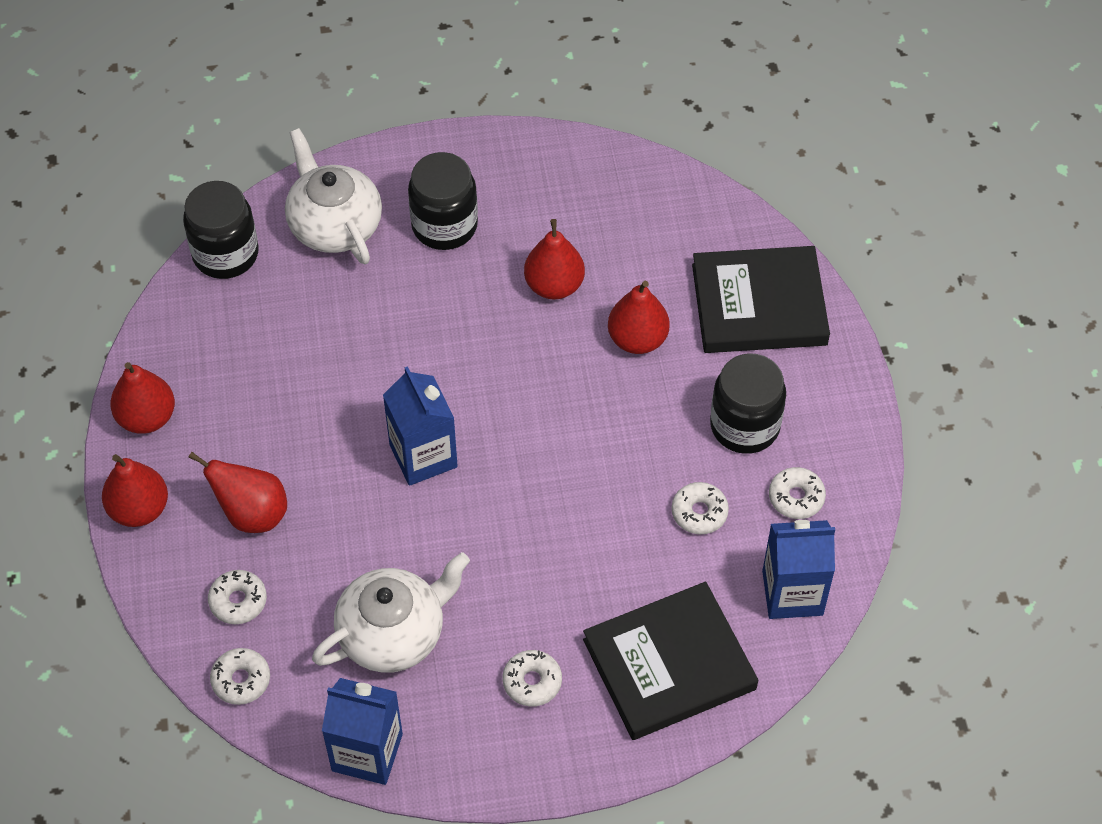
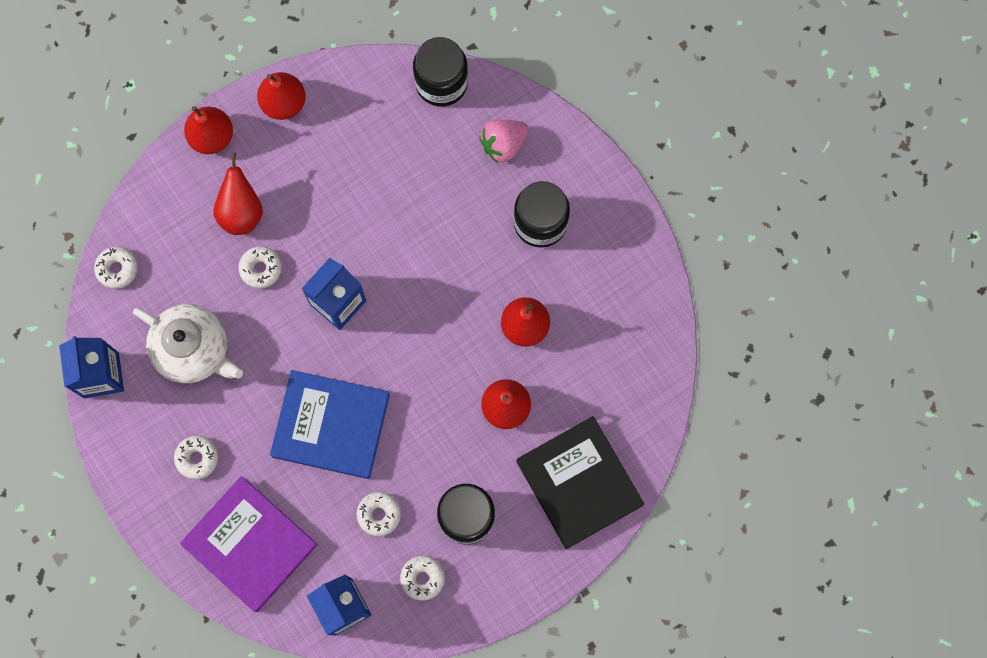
camera: 65 degrees right, 20 degrees up
(238, 601) = (173, 237): white donut -> white donut (261, 269)
(334, 224) = (503, 144): white teapot -> pink strawberry
(567, 520) = (331, 425): none -> blue book
(669, 664) = (250, 544): black book -> purple book

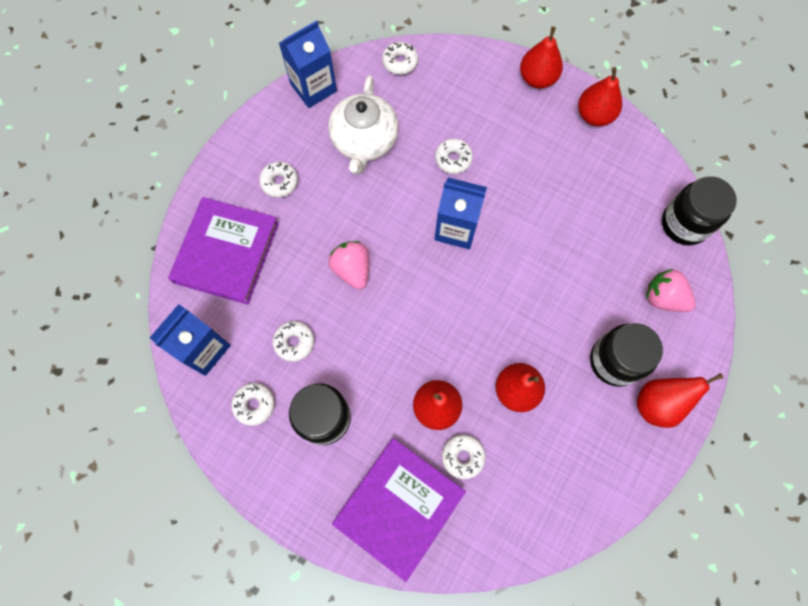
camera: 65 degrees right, 5 degrees down
(241, 212) = (491, 125): red pear -> red pear (658, 403)
(331, 425) = (352, 269): blue book -> pink strawberry
(561, 405) = (463, 457): none -> white donut
(579, 483) = (399, 507): black book -> purple book

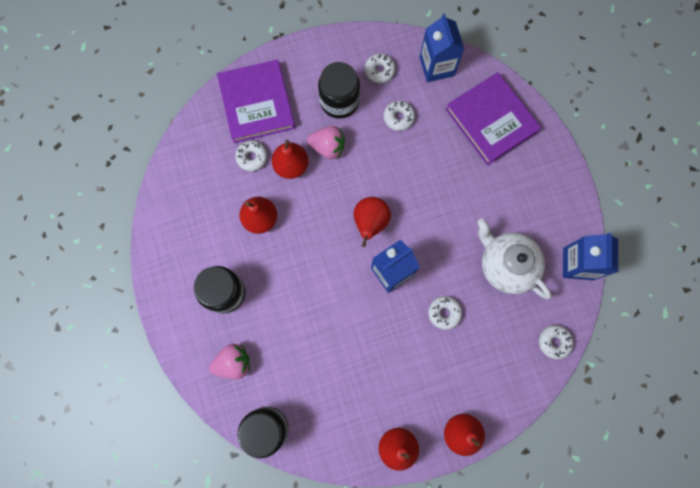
camera: 130 degrees right, 5 degrees up
(279, 182) = (517, 187): white donut -> none
(352, 269) = (417, 185): pink strawberry -> pink strawberry (328, 147)
(658, 403) = (179, 294): red pear -> red pear (370, 223)

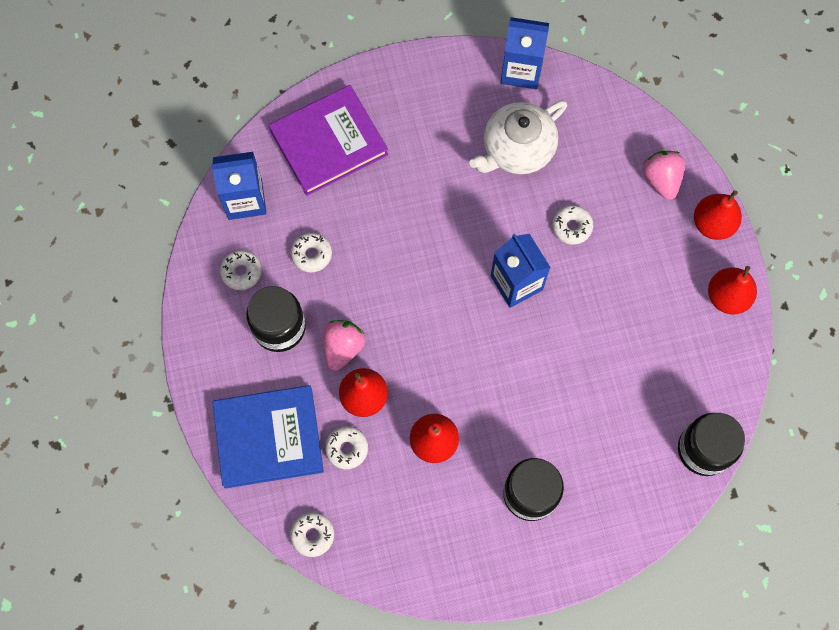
camera: 85 degrees left, 5 degrees down
(233, 362) = (621, 487): pink strawberry -> pink strawberry (661, 180)
(257, 103) = (268, 438): purple book -> blue book
(370, 223) = (451, 303): red pear -> none
(554, 342) = (612, 109): white donut -> white donut (312, 535)

